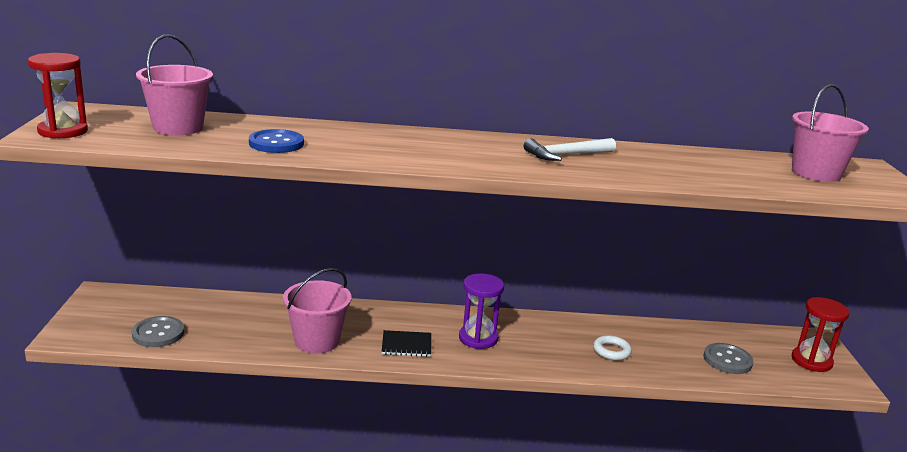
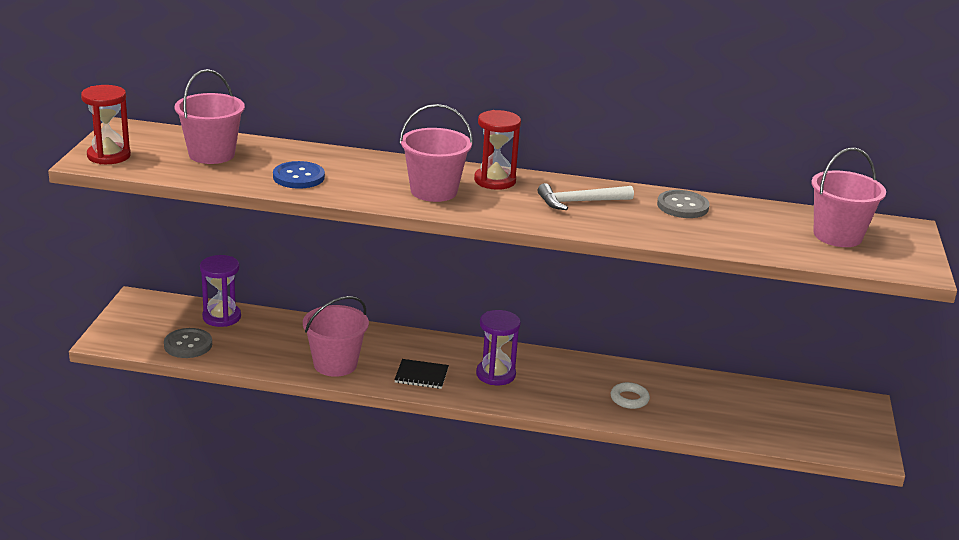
camera: 10 degrees right, 5 degrees up
(190, 304) = (221, 317): none -> purple hourglass
(420, 151) = (433, 191): none -> pink bucket
(727, 360) = (750, 418): grey button -> grey button (682, 206)
(811, 361) = (843, 427): red hourglass -> red hourglass (495, 181)

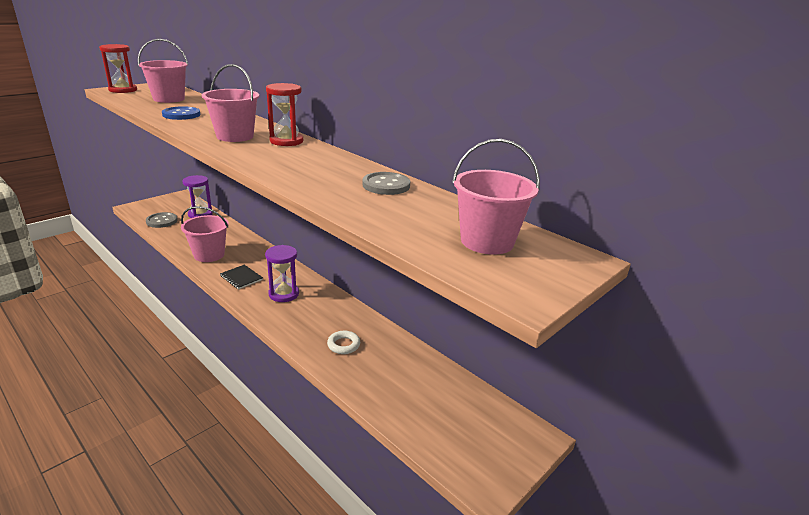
camera: 35 degrees right, 0 degrees up
(580, 202) = (314, 163): white hammer -> none

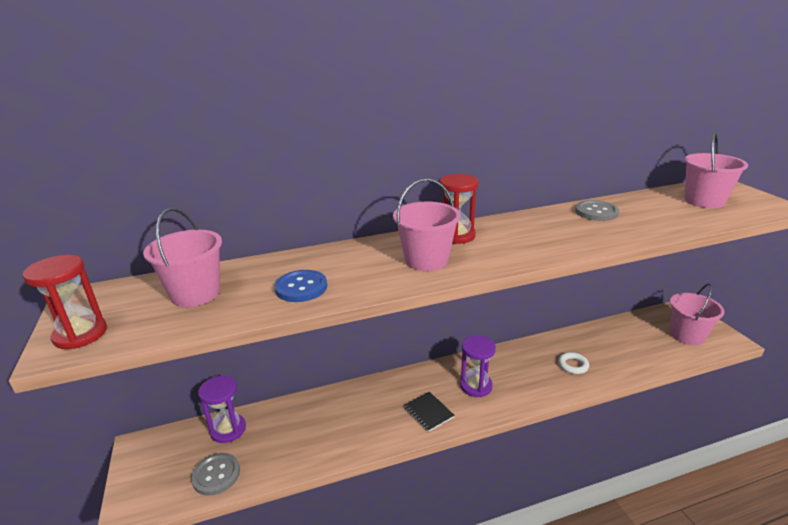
camera: 60 degrees left, 0 degrees up
(209, 255) = (357, 433): pink bucket -> pink bucket (687, 335)
(241, 278) = (428, 412): black notebook -> black notebook turned 75 degrees clockwise

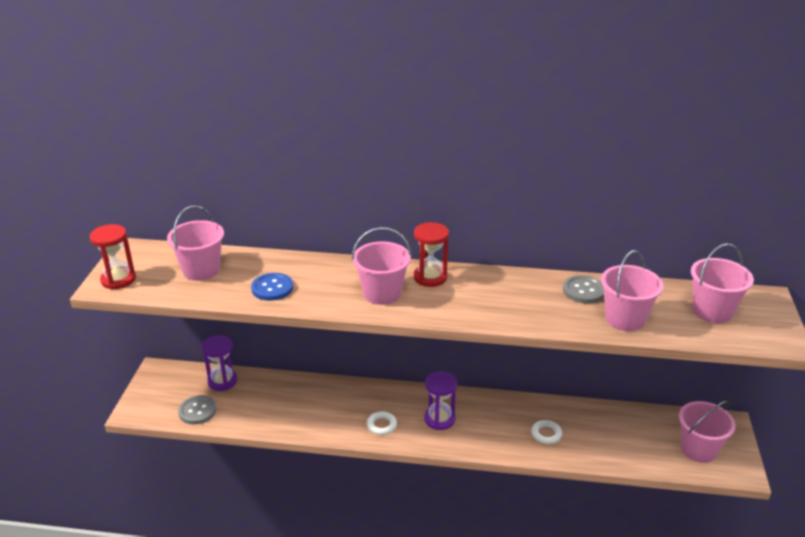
camera: 25 degrees right, 5 degrees up
(428, 412) = (381, 425): black notebook -> white ring
(655, 222) = (625, 319): none -> pink bucket

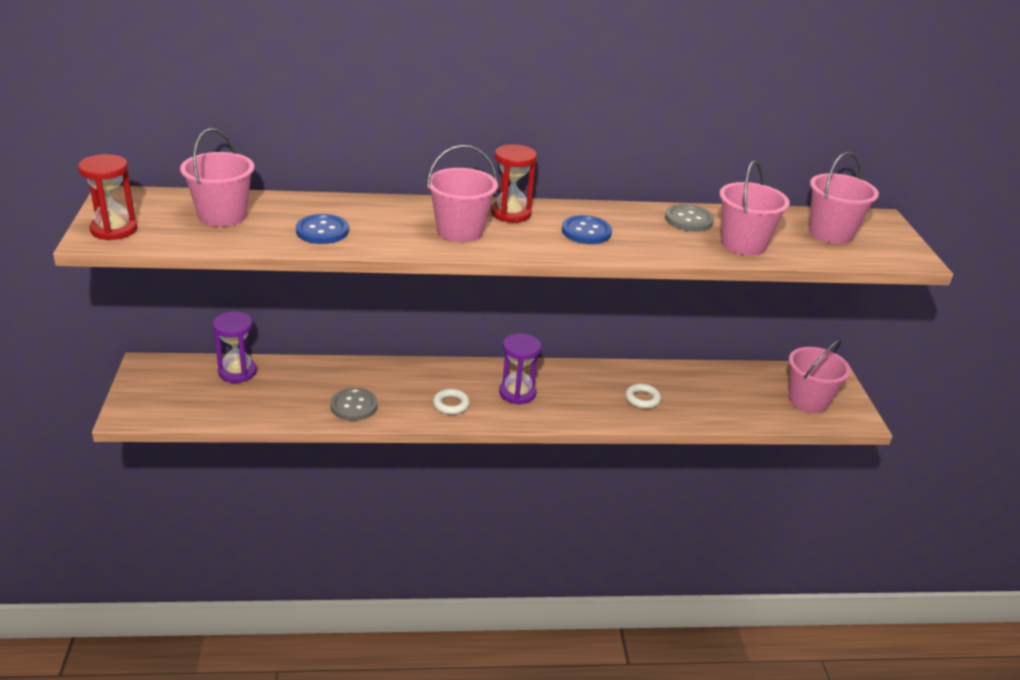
camera: 15 degrees left, 0 degrees up
(197, 411) = (214, 406): grey button -> grey button (354, 406)
(488, 299) = (586, 232): none -> blue button

